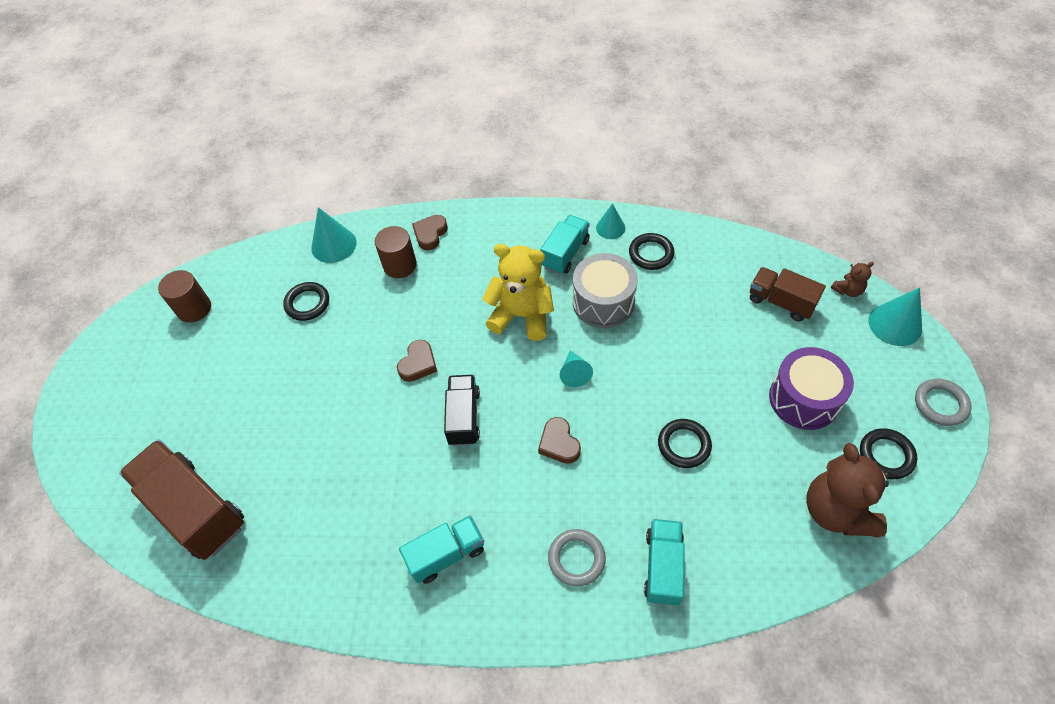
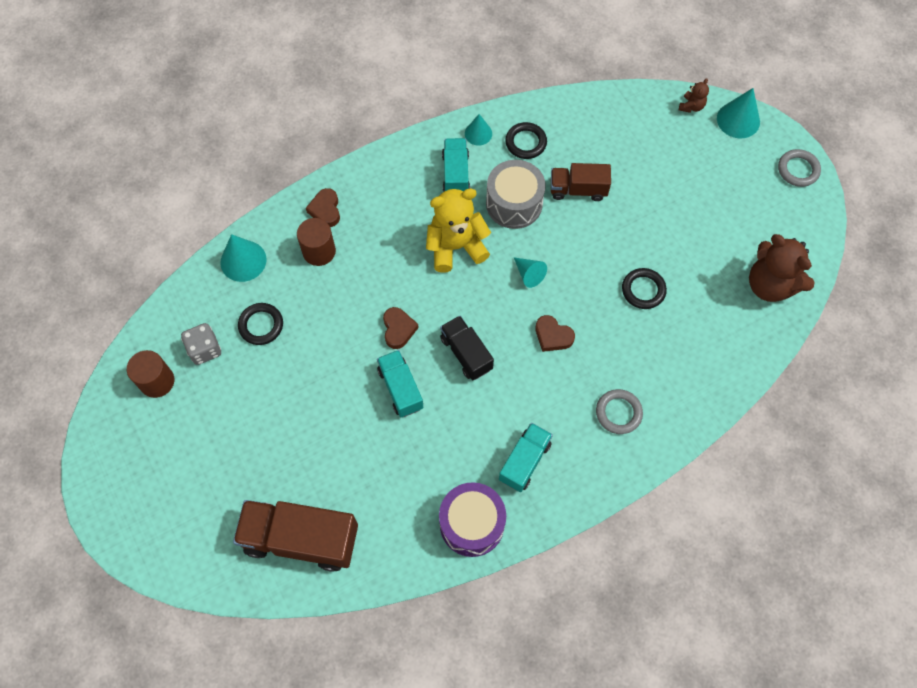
camera: 35 degrees left, 10 degrees up
(249, 301) = (205, 349): none -> grey dice
(663, 567) = (680, 386): turquoise truck -> turquoise truck (400, 389)
(781, 302) = (648, 139): brown truck -> brown truck (578, 189)
(804, 399) = (706, 211): purple drum -> purple drum (472, 524)
(886, 455) = (781, 227): black ring -> none

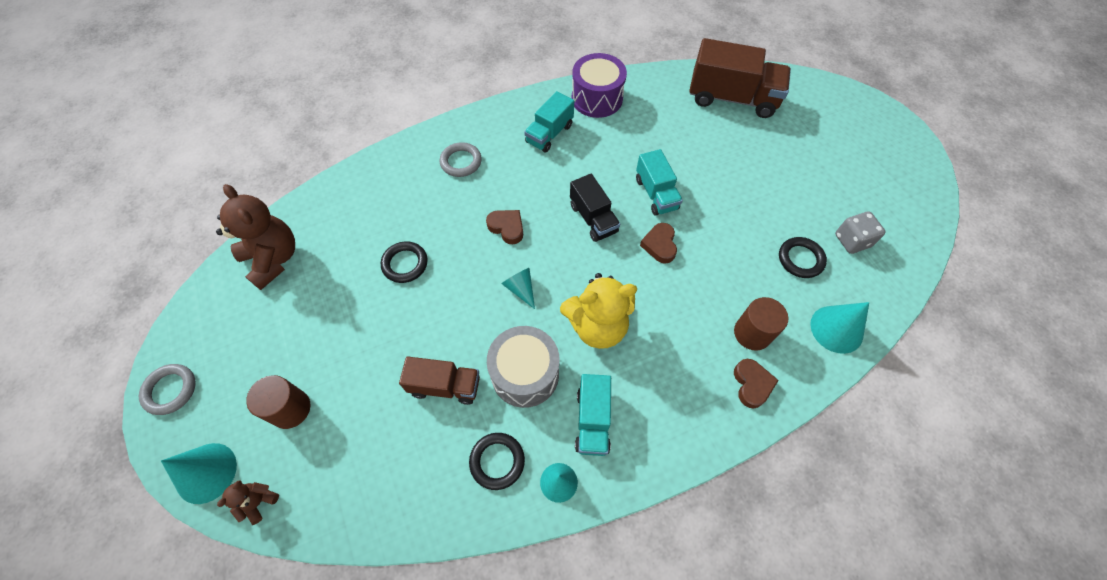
camera: 175 degrees left, 5 degrees down
(157, 381) = (889, 216): brown cylinder -> brown cylinder (290, 409)

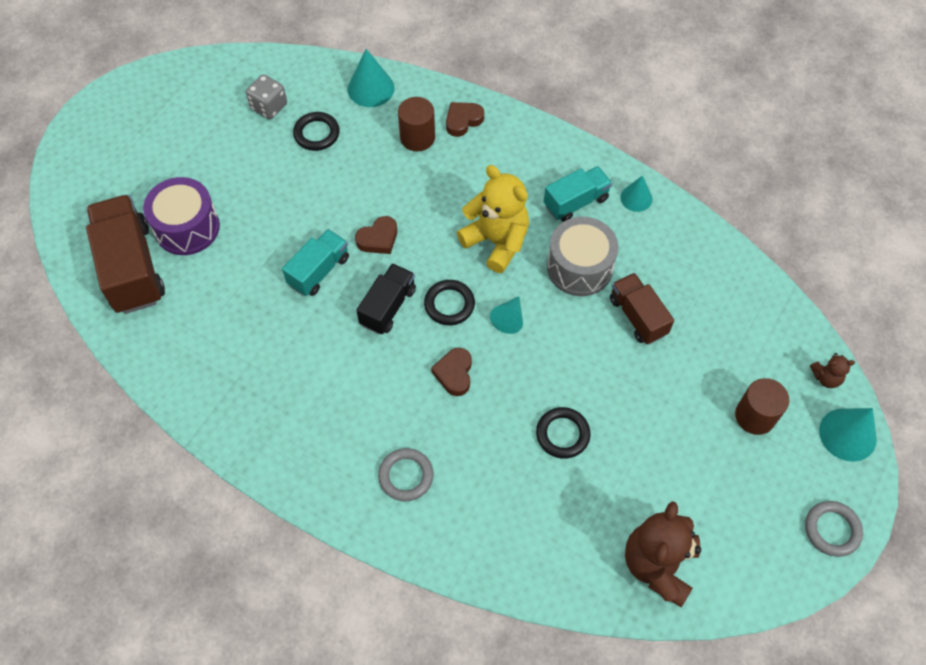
camera: 125 degrees left, 0 degrees up
(497, 461) = (657, 243): black ring -> black ring (449, 304)
(549, 134) = (303, 413): turquoise truck -> none
(597, 98) = (215, 398): purple drum -> purple drum (187, 227)

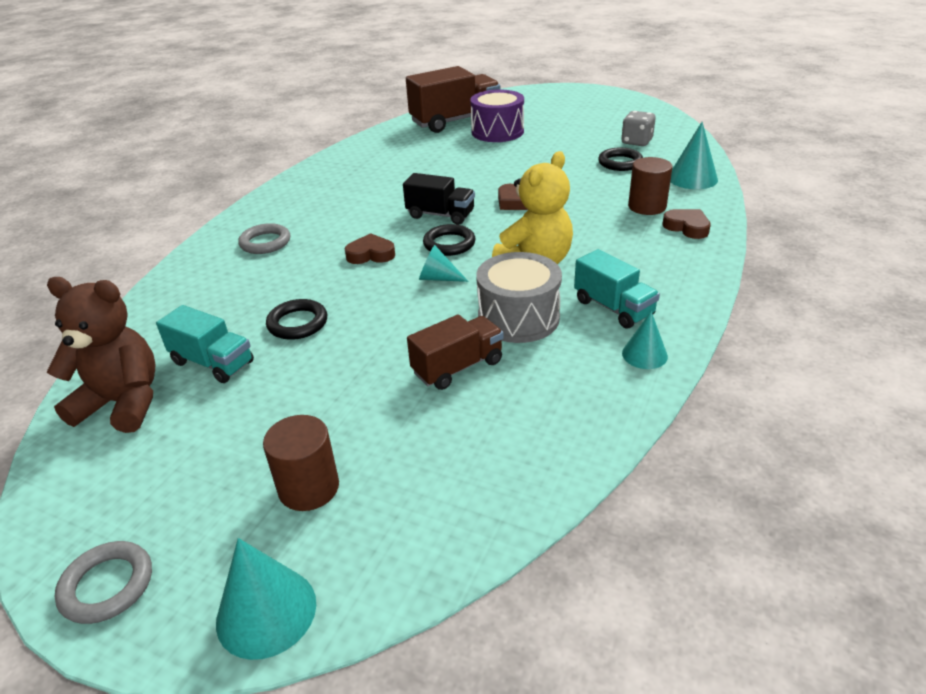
camera: 85 degrees right, 25 degrees down
(319, 271) = (471, 182): turquoise truck -> turquoise truck (212, 363)
(826, 378) = (374, 580): brown teddy bear -> none

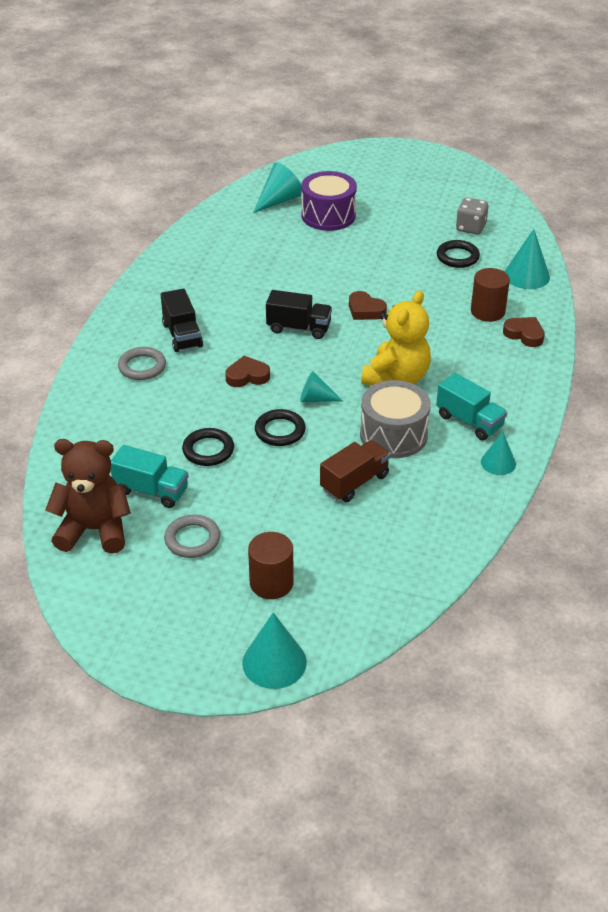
camera: 10 degrees left, 5 degrees up
(107, 585) = (158, 657): grey ring -> grey ring (192, 539)
(319, 217) = (182, 335): none -> black truck
(449, 244) = (316, 361): black ring -> black ring (280, 431)
(455, 121) = (280, 200): brown truck -> turquoise cone

